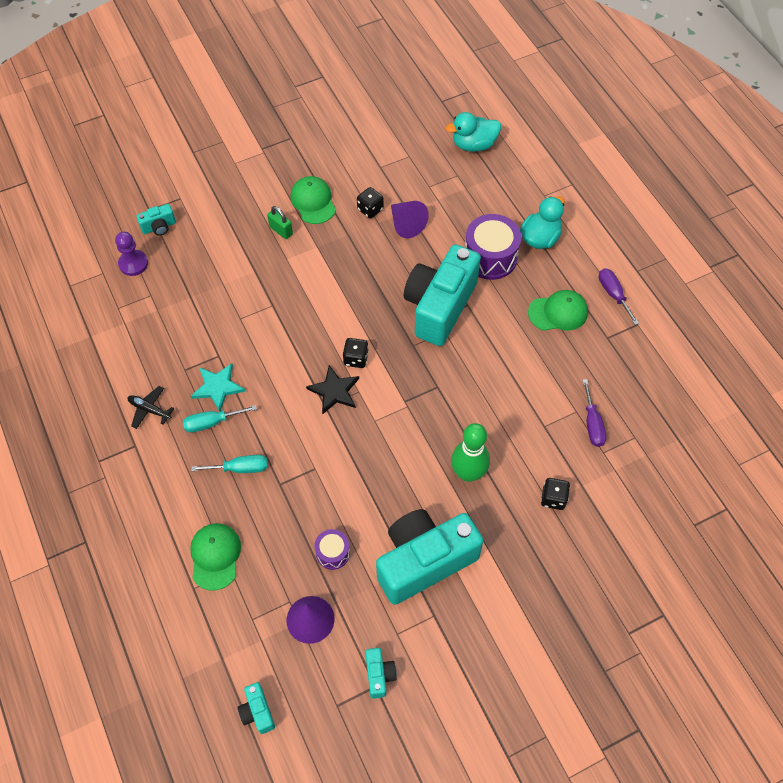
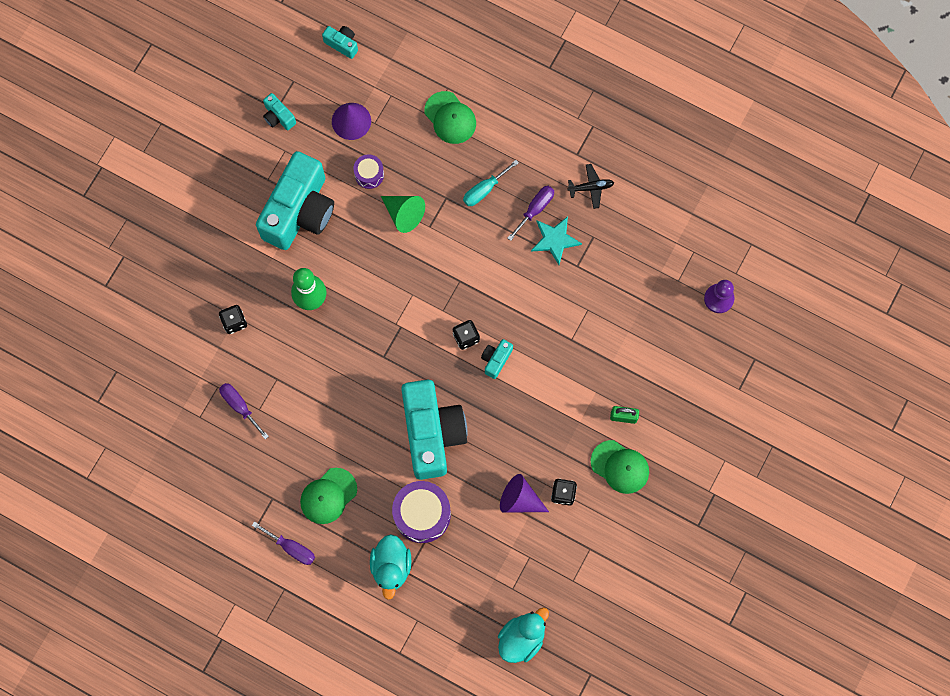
camera: 145 degrees right, 15 degrees up
(159, 227) = (730, 348): turquoise camera -> turquoise camera (496, 360)
(212, 422) = (535, 209): turquoise screwdriver -> purple screwdriver
(329, 494) = (404, 214): none -> green cone
(334, 391) = (462, 298): black star -> none

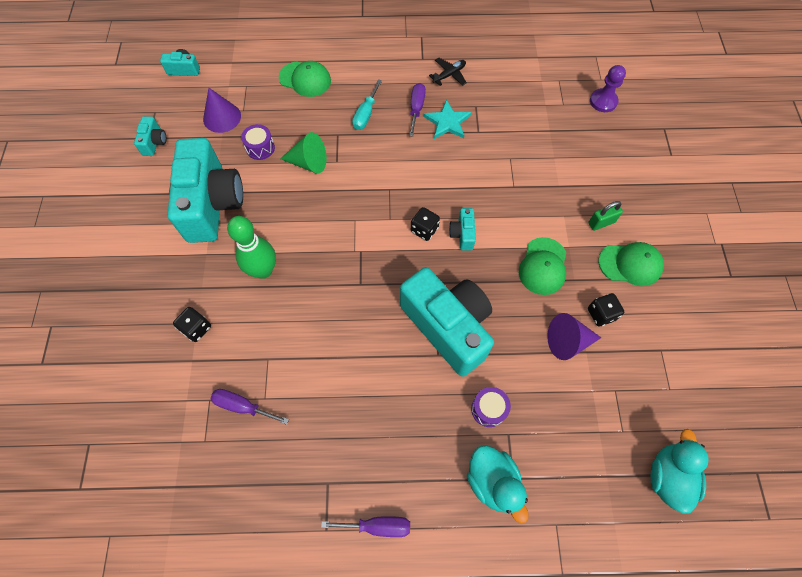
camera: 30 degrees left, 10 degrees down
(278, 117) = (154, 142): turquoise camera -> turquoise camera turned 105 degrees counterclockwise
(328, 496) = (384, 445): green cap -> green cap (543, 266)
(422, 514) = (488, 409): purple drum -> purple drum, size x0.54

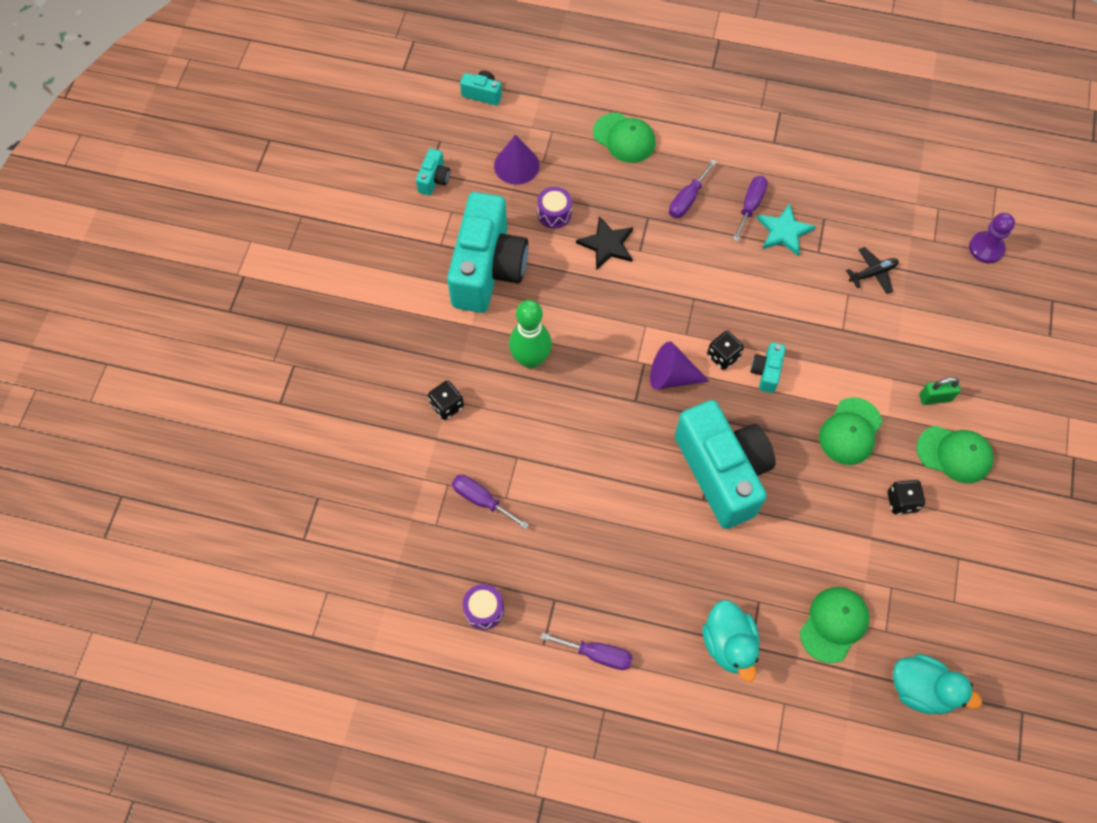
camera: 15 degrees right, 0 degrees up
(308, 162) = (607, 244): green cone -> black star
(366, 114) = (687, 199): turquoise screwdriver -> purple screwdriver
(449, 75) = (802, 171): black plane -> black plane (872, 273)
(488, 409) = (744, 570): purple drum -> purple drum (484, 610)
(567, 341) = (853, 522): purple cone -> purple cone (671, 376)
(577, 437) = (834, 624): none -> green cap
(668, 476) = (921, 689): turquoise duck -> turquoise duck turned 90 degrees clockwise

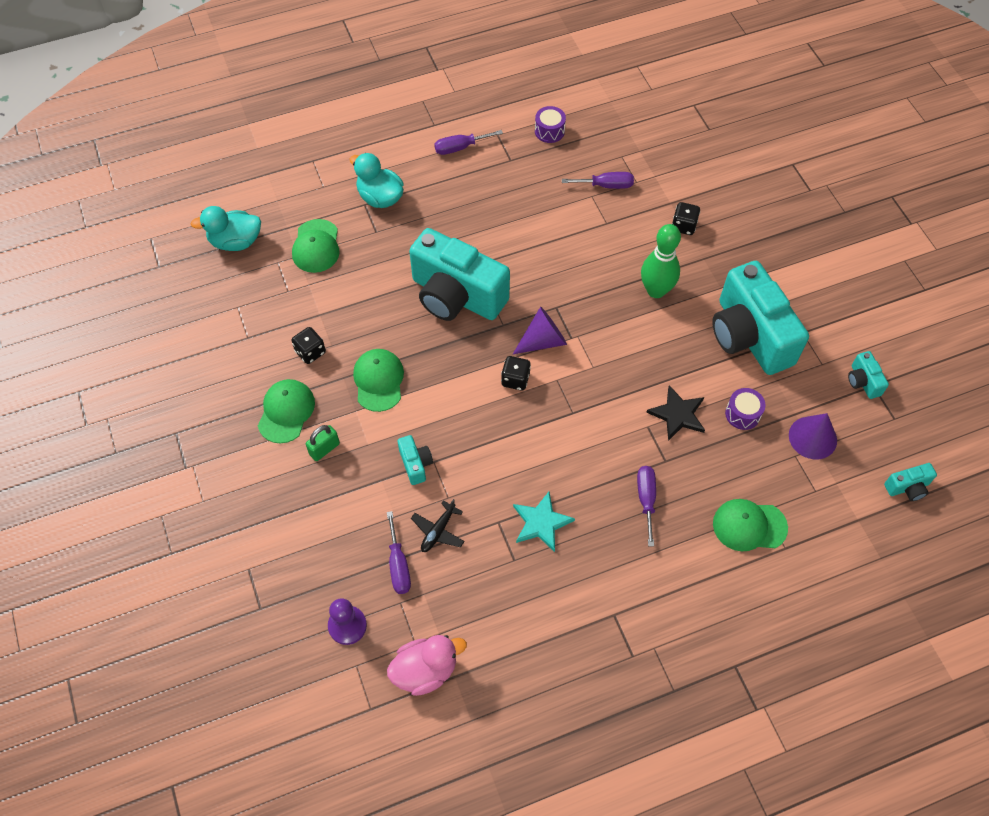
camera: 145 degrees right, 5 degrees down
(750, 206) = (587, 529): purple screwdriver -> purple screwdriver (398, 565)
(766, 372) = (473, 387): turquoise camera -> turquoise camera (415, 464)
(940, 186) = (425, 670): none -> pink duck
(954, 454) = (286, 412): green cap -> green cap turned 120 degrees clockwise

